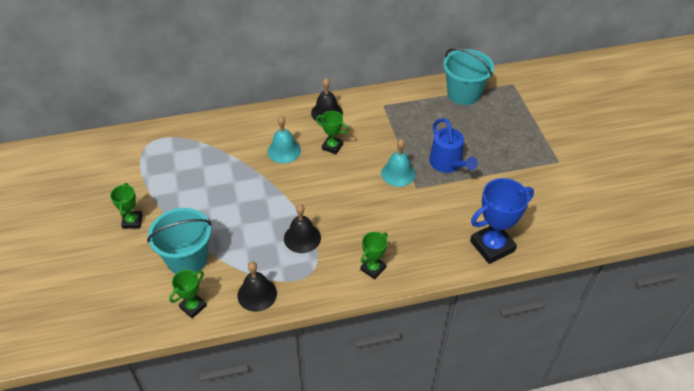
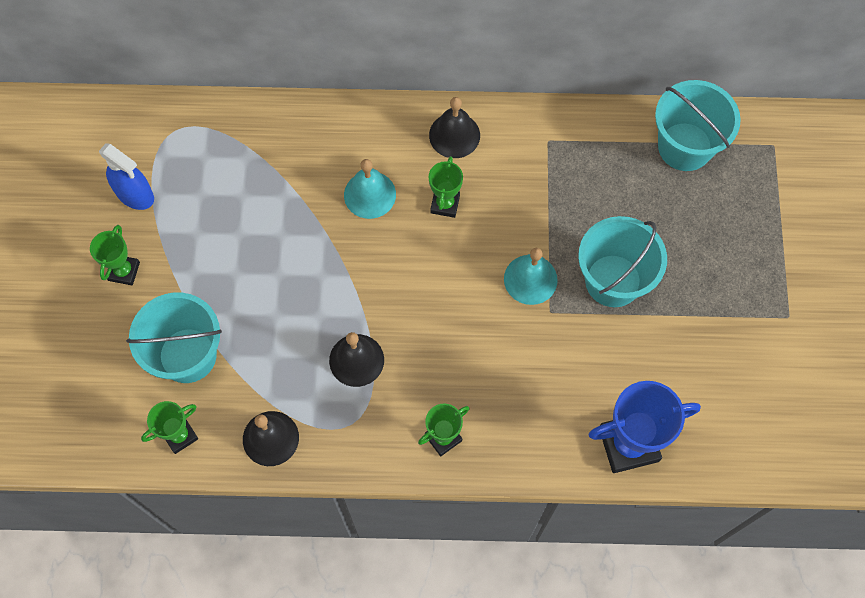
camera: 15 degrees right, 20 degrees up
(131, 179) = (135, 194): none -> blue spray bottle
(332, 146) = (445, 204): green trophy -> green trophy turned 60 degrees clockwise
(448, 164) = (613, 280): blue watering can -> turquoise bucket

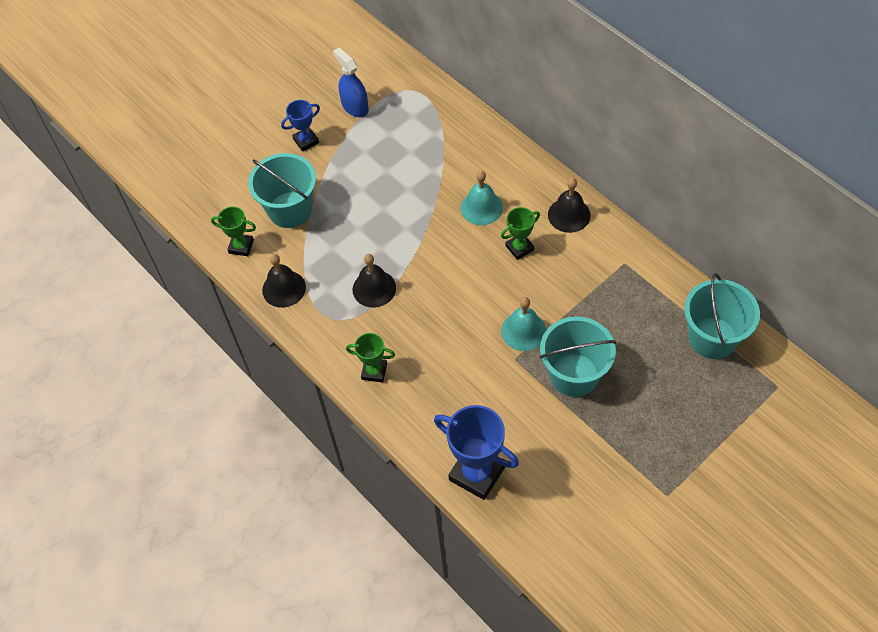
camera: 50 degrees right, 10 degrees down
(124, 271) = (306, 141): green trophy -> blue trophy
(135, 194) = (355, 107): blue spray bottle -> blue spray bottle turned 150 degrees clockwise

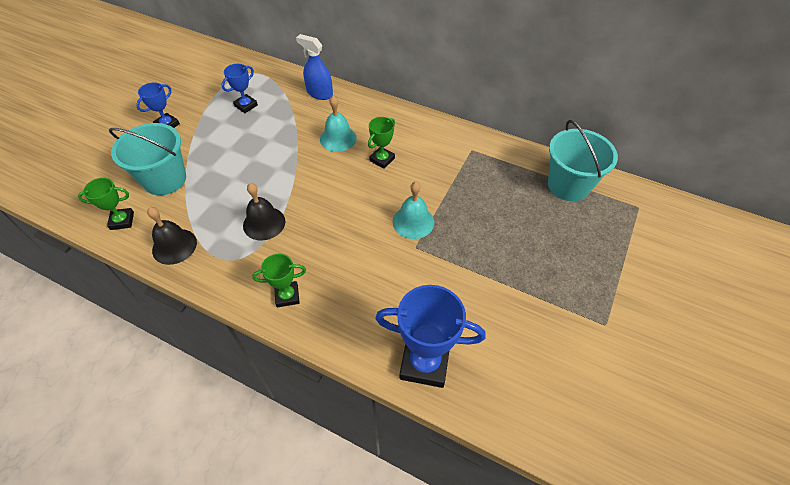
camera: 25 degrees left, 5 degrees down
(355, 107) = (205, 93): blue spray bottle -> blue spray bottle (319, 93)
(395, 136) = (246, 105): none -> blue trophy
(569, 215) = (411, 127): black bell -> none
(574, 375) = (473, 245): turquoise bucket -> none

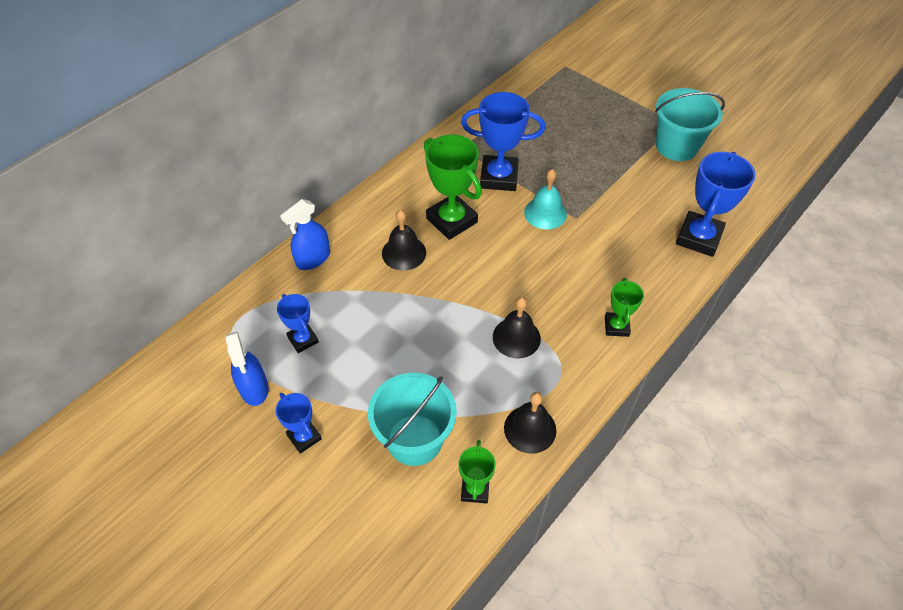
camera: 75 degrees left, 0 degrees up
(204, 94) = (254, 388): none -> blue spray bottle
(338, 138) = (404, 253): turquoise bell -> black bell
(382, 159) = (451, 220): green trophy -> green trophy, size x1.79
(446, 181) = (499, 177): none -> blue trophy
(568, 185) = (528, 98): turquoise bucket -> turquoise bucket (676, 146)

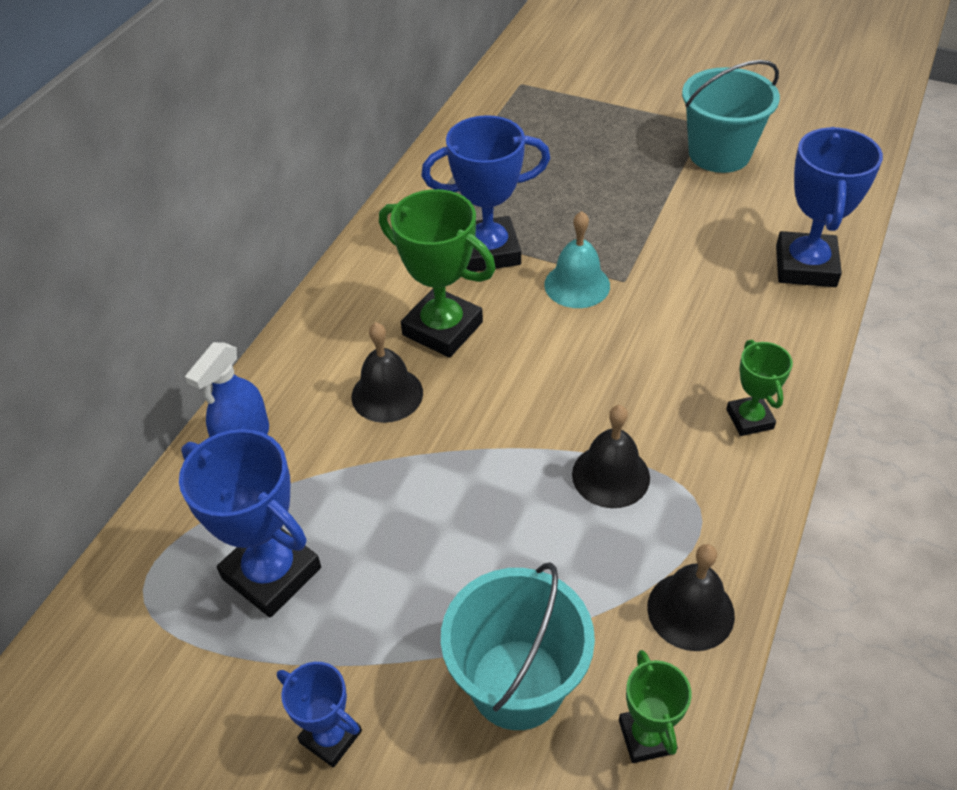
camera: 15 degrees left, 5 degrees down
(254, 388) = (214, 678): blue spray bottle -> none
(303, 339) = (272, 573): blue trophy -> blue trophy, size x1.79

